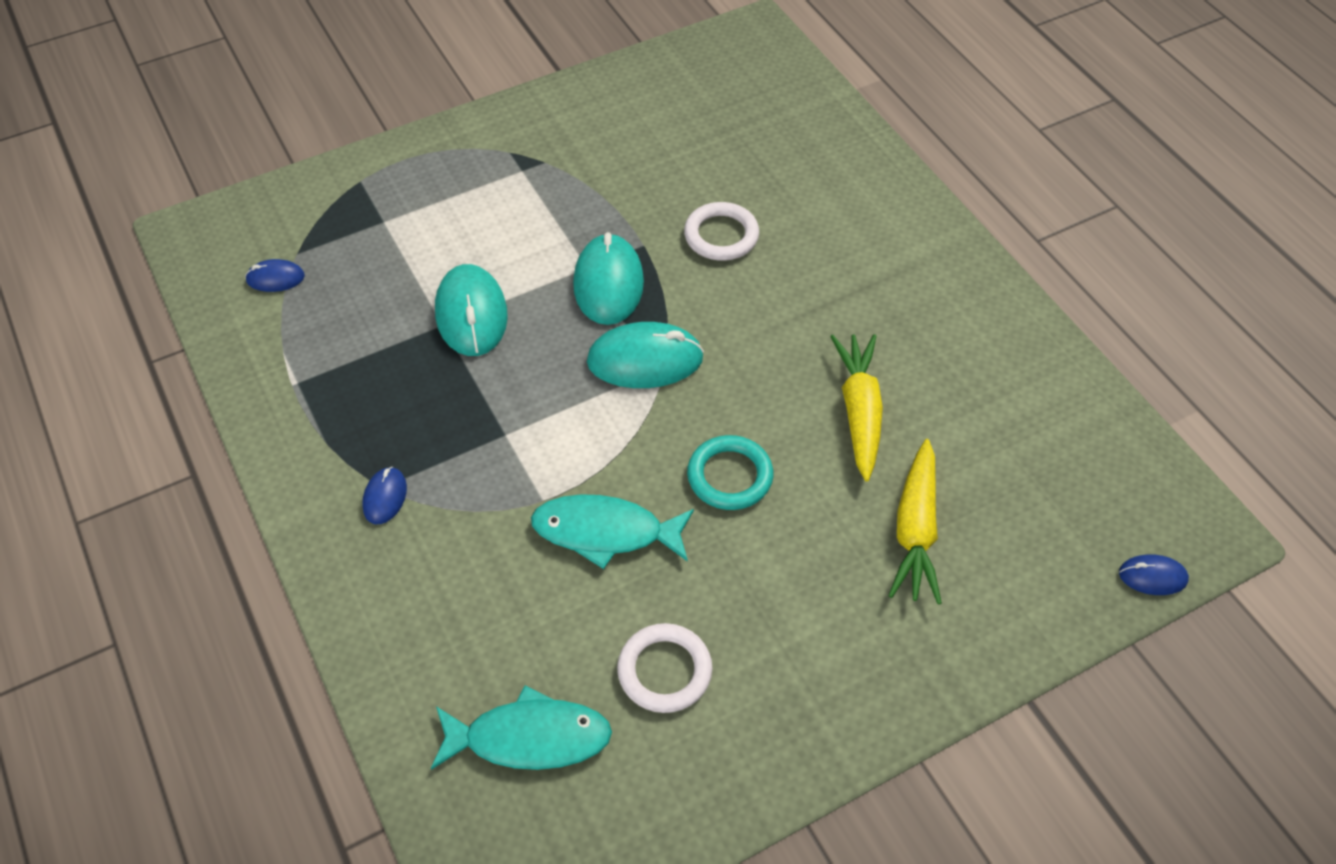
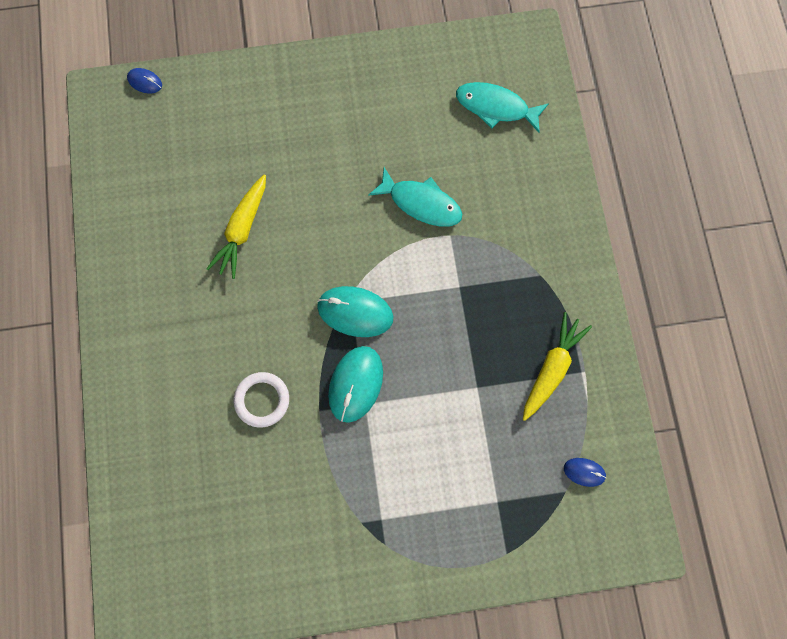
camera: 160 degrees left, 20 degrees up
(385, 497) = (541, 268): blue mouse -> none
(471, 314) = (455, 390): turquoise mouse -> none
(664, 671) = (417, 117): white ring -> none
(730, 476) = (337, 214): turquoise ring -> none
(915, 530) = (252, 147): yellow carrot -> yellow carrot (552, 369)

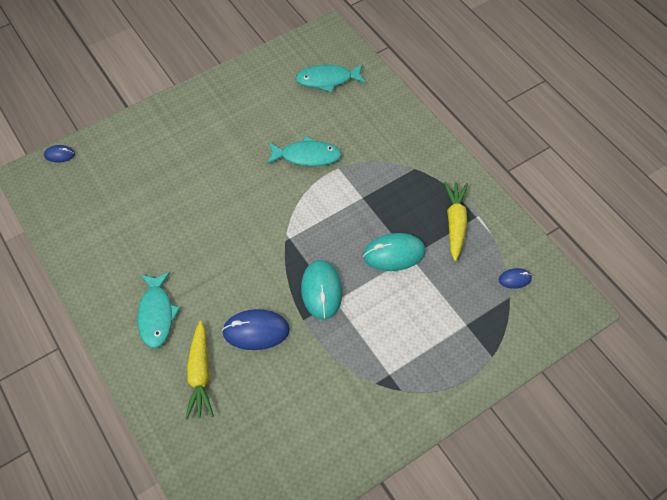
camera: 25 degrees left, 15 degrees down
(166, 331) = (156, 314): none -> turquoise fish
(242, 230) = (183, 223): yellow carrot -> yellow carrot (200, 374)
(262, 400) = (256, 331): white ring -> blue mouse
(355, 312) = (296, 243): turquoise mouse -> turquoise mouse (394, 254)

